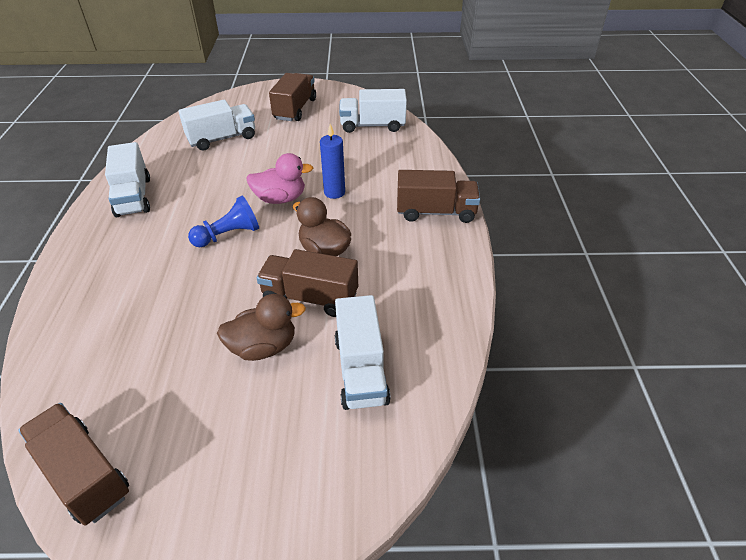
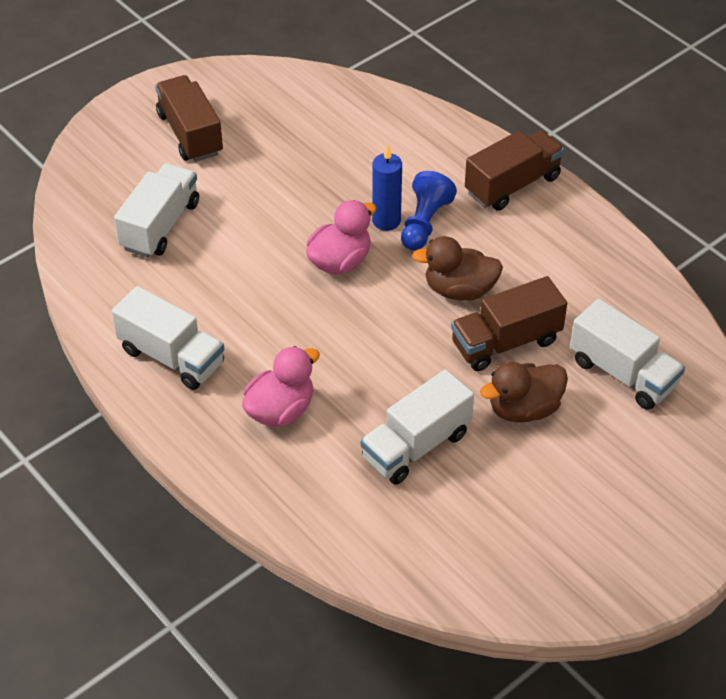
camera: 40 degrees left, 5 degrees up
(84, 474) = (520, 587): brown truck -> none
(137, 254) = (280, 410): none -> pink duck
(228, 235) = (344, 333): blue pawn -> blue pawn (424, 223)
(263, 347) = (524, 409): brown duck -> brown duck turned 150 degrees counterclockwise
(372, 125) = (316, 109): white truck -> white truck (416, 446)

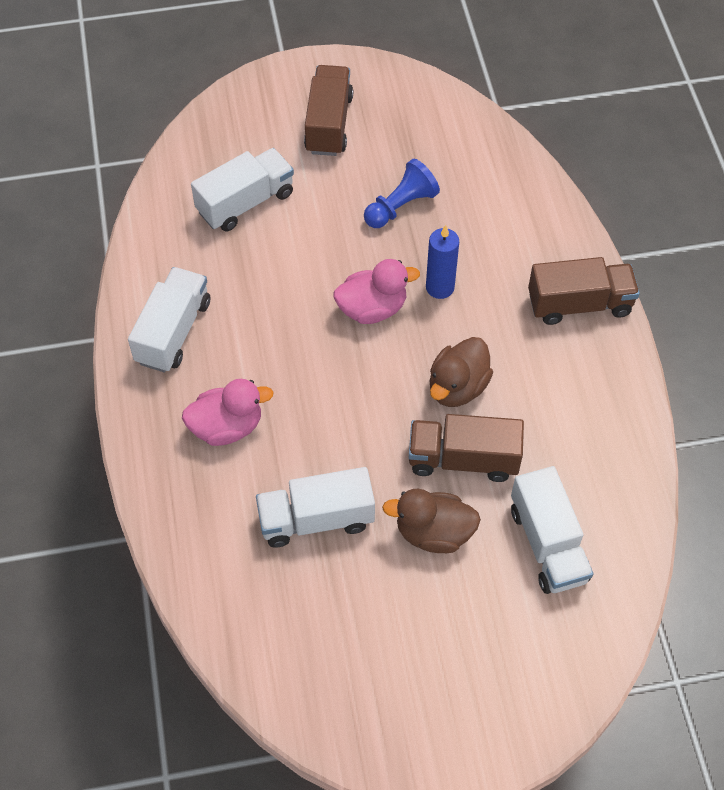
camera: 30 degrees right, 10 degrees up
(171, 357) = (173, 332): white truck -> white truck turned 135 degrees counterclockwise
(424, 223) = (472, 305): blue pawn -> blue pawn (400, 206)
(459, 290) = (457, 387): brown duck -> brown duck turned 90 degrees counterclockwise

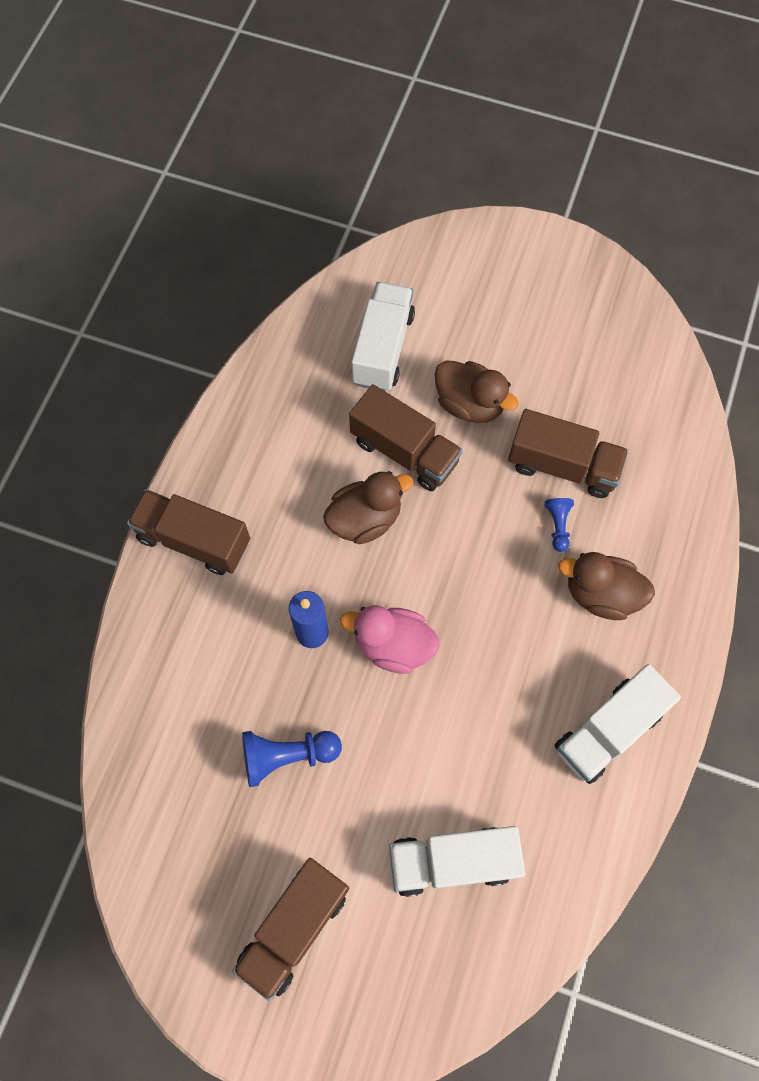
camera: 150 degrees left, 10 degrees up
(227, 427) = (601, 594): pink duck -> brown duck
(292, 464) = (558, 526): none -> blue pawn
(316, 519) = (562, 466): white truck -> brown truck

